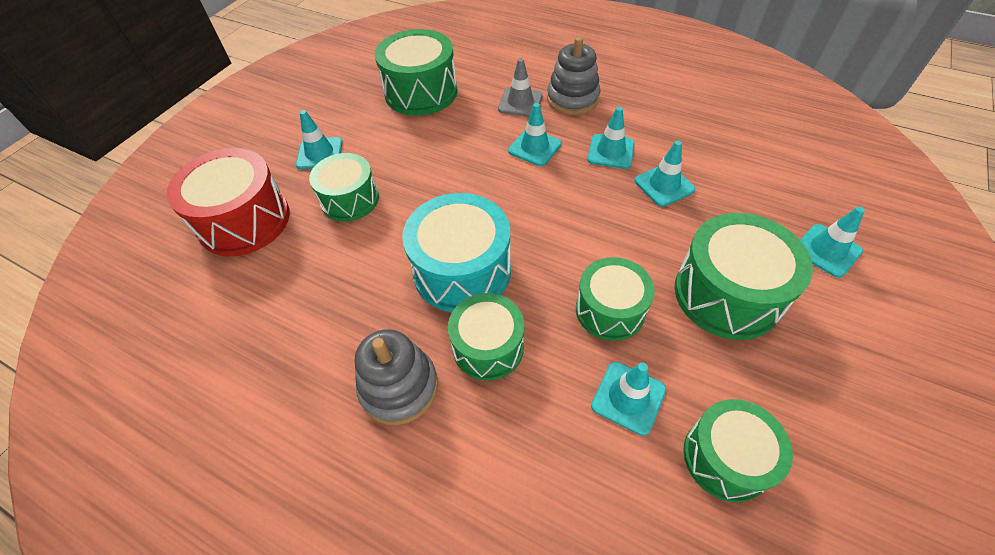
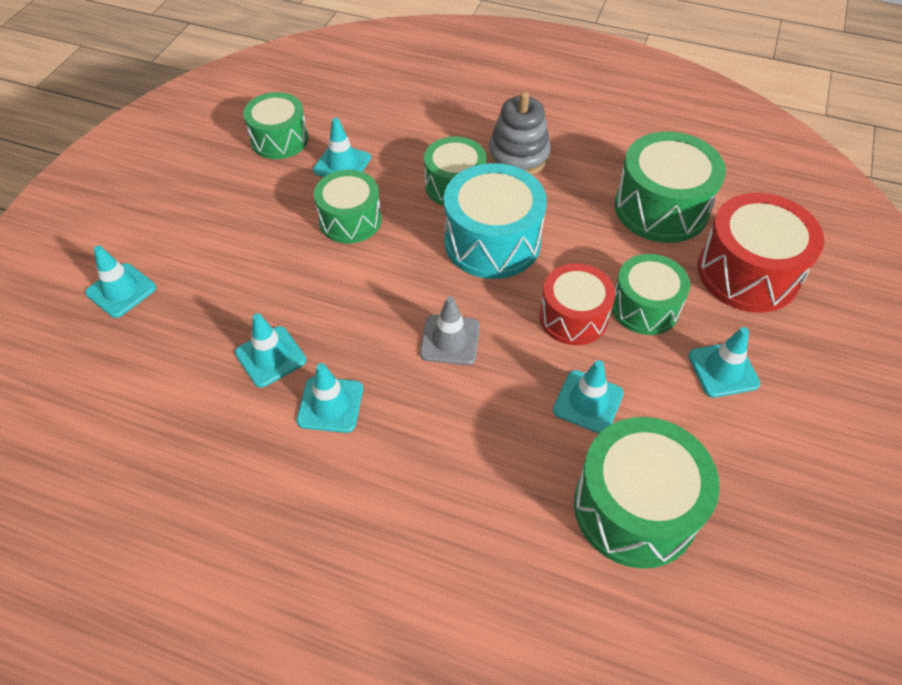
camera: 170 degrees right, 0 degrees up
(412, 196) = (573, 317): none -> red drum
(520, 102) = (465, 495): grey traffic cone -> grey traffic cone (450, 340)
(534, 147) = (434, 403): turquoise traffic cone -> turquoise traffic cone (588, 402)
(572, 99) = (381, 510): grey stacking toy -> none
(727, 294) = (239, 241): green drum -> green drum (661, 208)

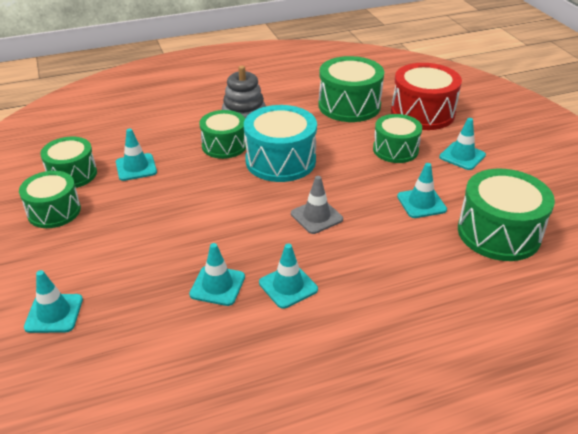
camera: 40 degrees left, 15 degrees down
(350, 220) = (179, 192): green drum -> green drum (54, 211)
(573, 317) = (367, 172): red drum -> none

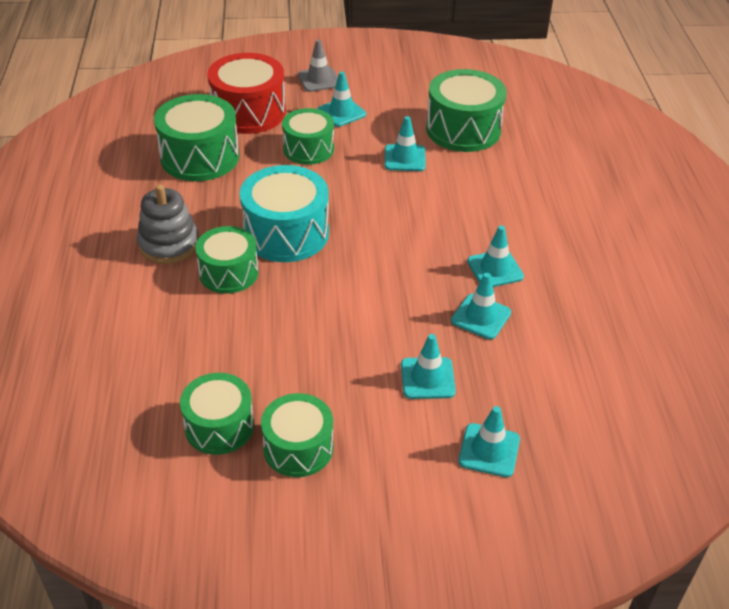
camera: 75 degrees left, 5 degrees up
(136, 167) = (235, 359): turquoise traffic cone -> turquoise traffic cone (427, 378)
(316, 216) = (398, 229): grey traffic cone -> grey traffic cone (319, 80)

